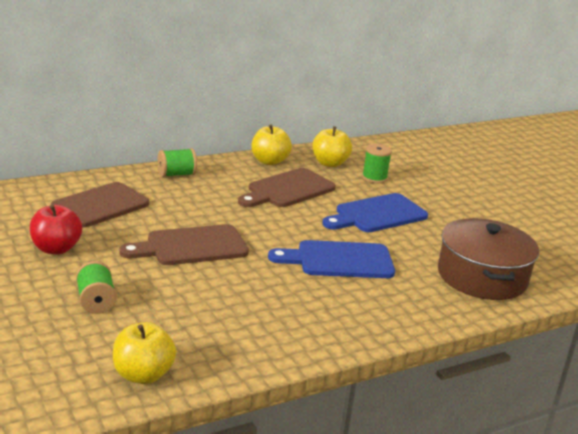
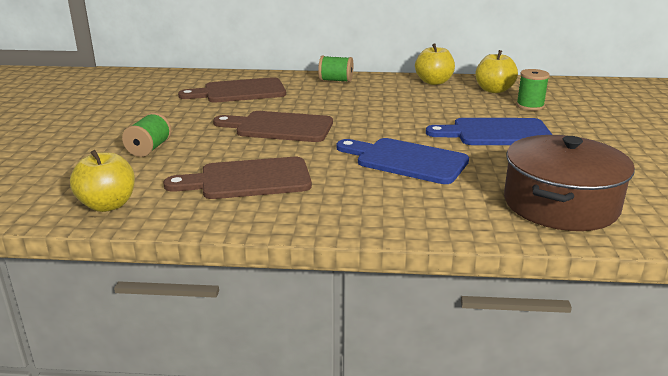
camera: 35 degrees right, 0 degrees up
(56, 249) = (172, 111): red apple -> none
(288, 190) = (425, 103): brown cutting board -> brown cutting board (248, 180)

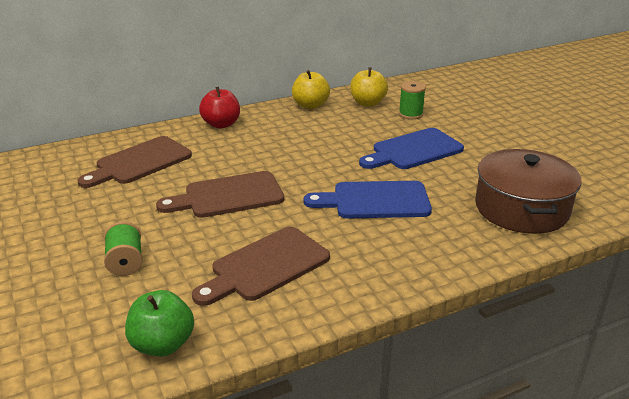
camera: 30 degrees left, 5 degrees up
(108, 205) = (163, 344): yellow apple -> green apple
(336, 80) = (221, 124): green spool -> red apple

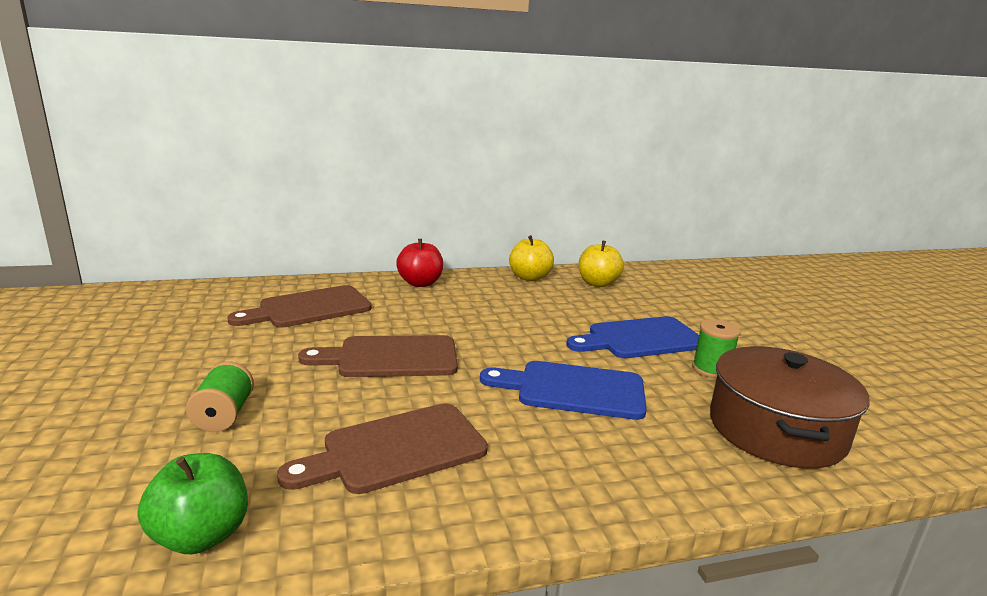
camera: 10 degrees right, 10 degrees down
(410, 114) = (647, 300): green spool -> green spool (711, 369)

